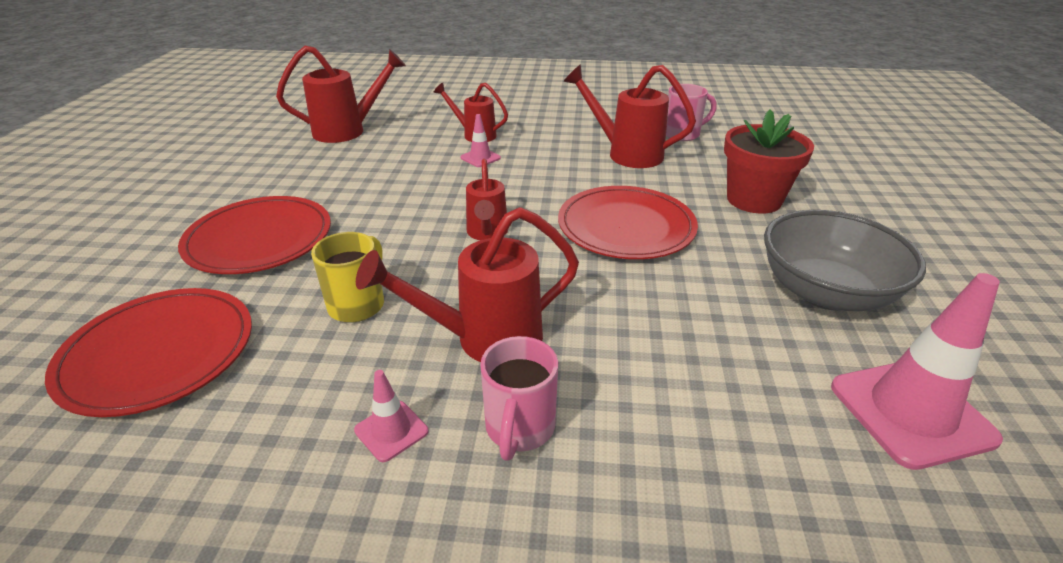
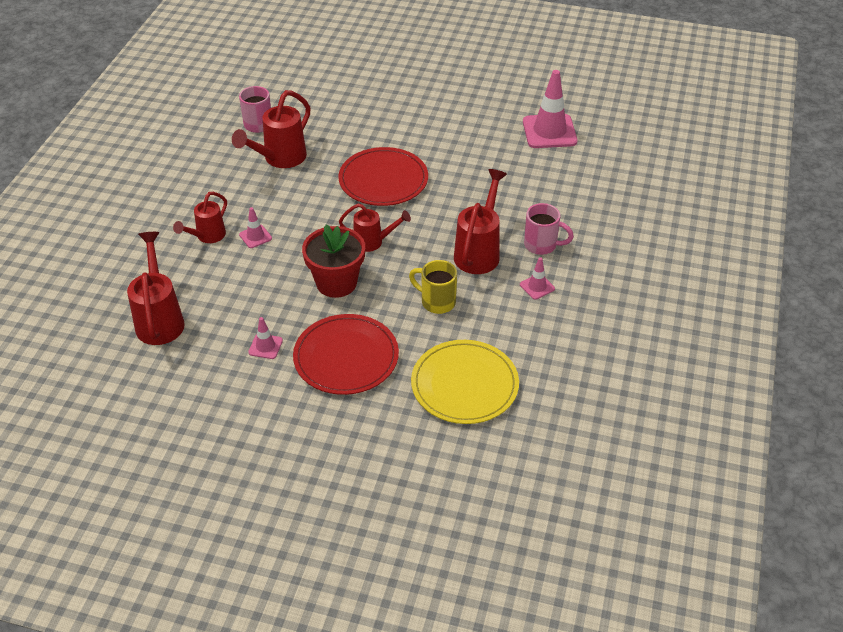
camera: 80 degrees left, 10 degrees up
(158, 353) = (464, 385): red plate -> yellow plate
(294, 186) = (265, 346): none -> pink traffic cone
(484, 340) = (479, 251): red watering can -> red watering can turned 150 degrees counterclockwise
(753, 200) = (368, 120): red flower pot -> red flower pot (336, 283)
(825, 292) = (467, 125): grey bowl -> none

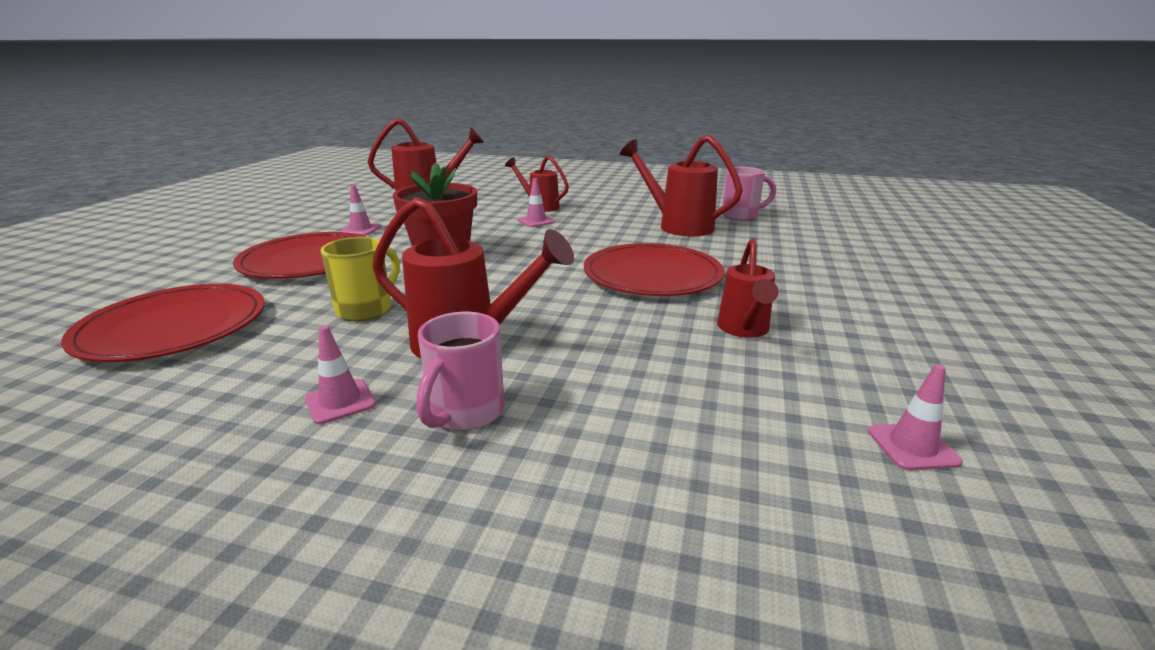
camera: 90 degrees right, 20 degrees down
(373, 242) = (513, 271): red watering can -> red watering can (744, 330)
(464, 385) = (173, 327): yellow plate -> red plate
(549, 131) = (912, 447): pink traffic cone -> pink traffic cone, size x0.48

